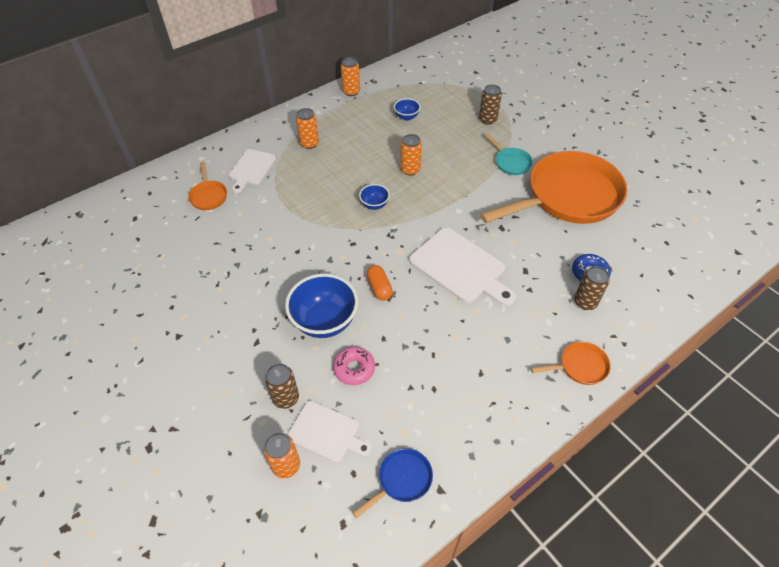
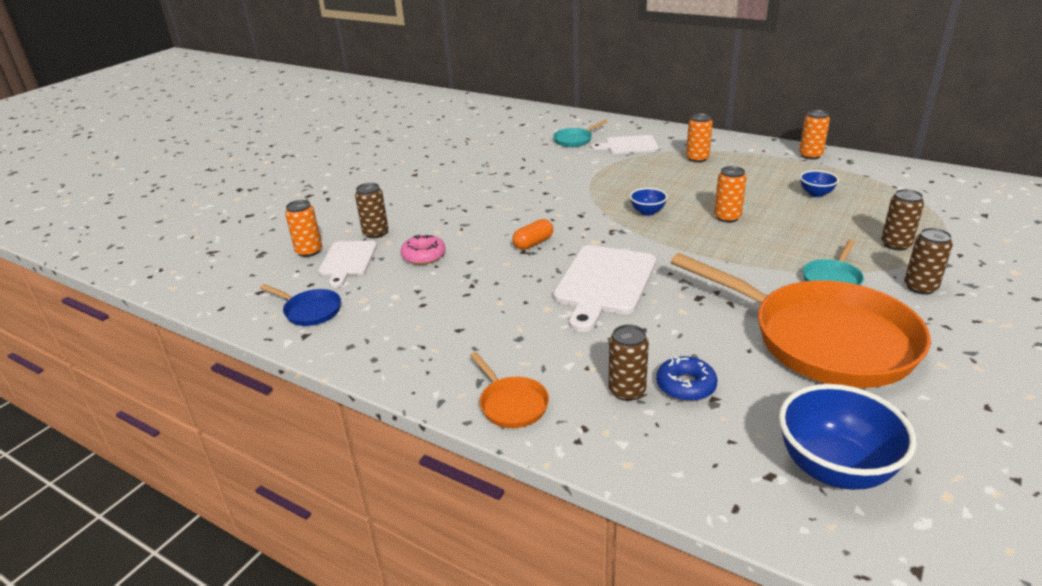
camera: 70 degrees right, 20 degrees down
(208, 196) = (575, 140): orange pan -> turquoise pan
(325, 321) = (470, 227): blue bowl -> blue bowl (834, 469)
(535, 135) = (920, 287): none -> brown can

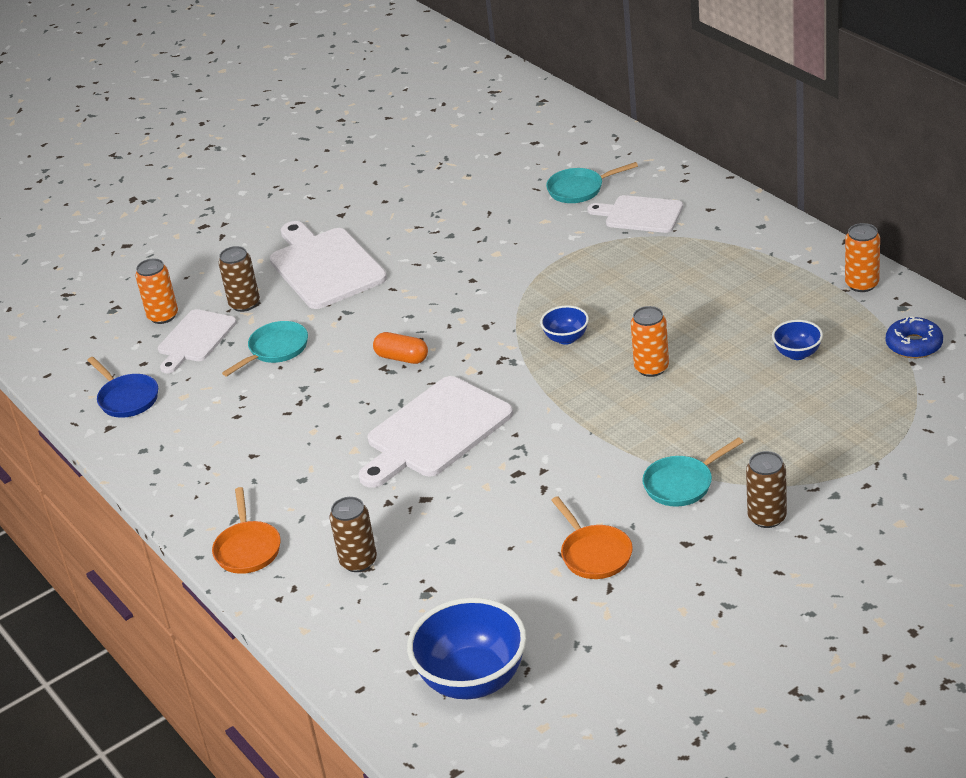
camera: 25 degrees right, 5 degrees up
(424, 256) = (275, 349): pink donut -> turquoise pan
(425, 202) = (324, 266): none -> white cutting board
(533, 243) = (402, 358): orange capsule -> orange capsule turned 45 degrees clockwise
(685, 386) = (415, 570): blue donut -> blue donut (914, 345)
(697, 158) = (707, 258): orange can -> none
(823, 339) = (594, 554): orange pan -> orange pan, size x0.41
(895, 244) = (807, 454): brown can -> none

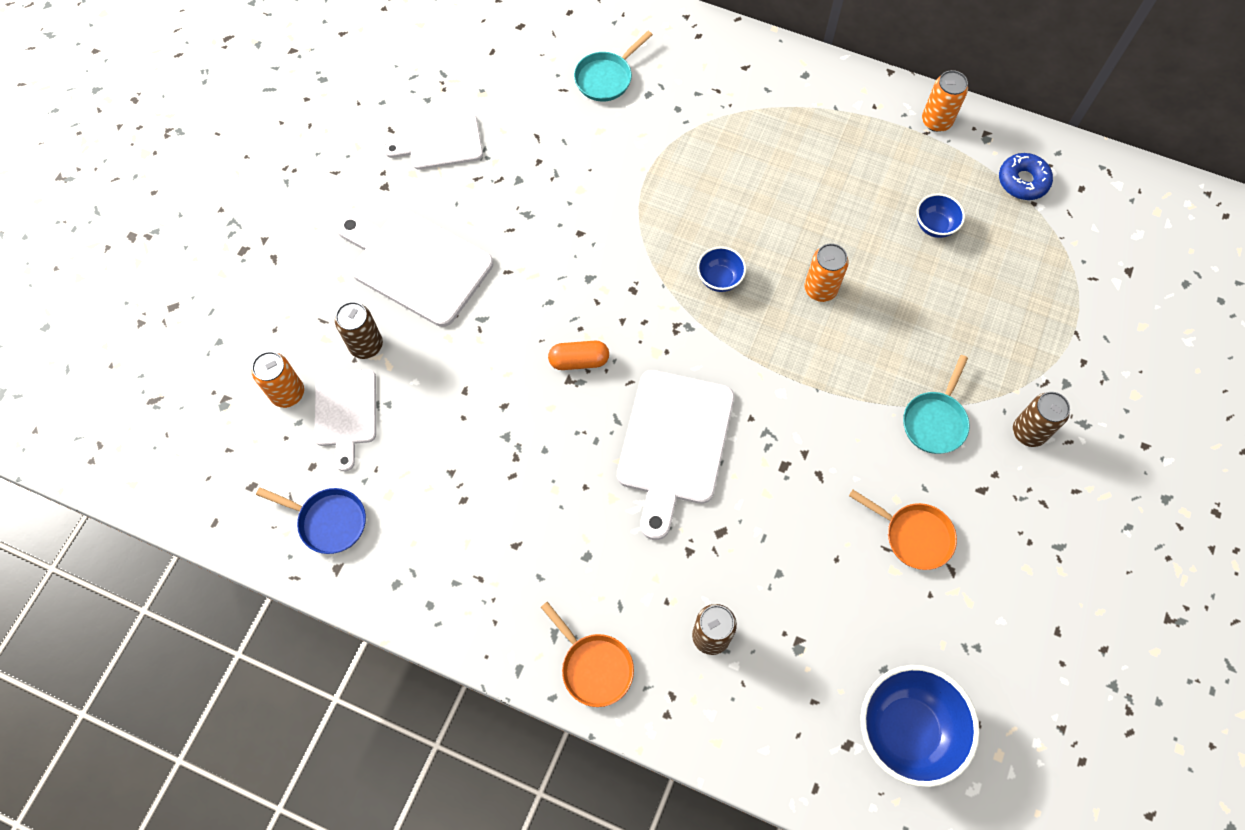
camera: 35 degrees left, 30 degrees up
(275, 349) = (443, 396): turquoise pan -> none
(640, 215) = (686, 94): white cutting board -> white cutting board (440, 143)

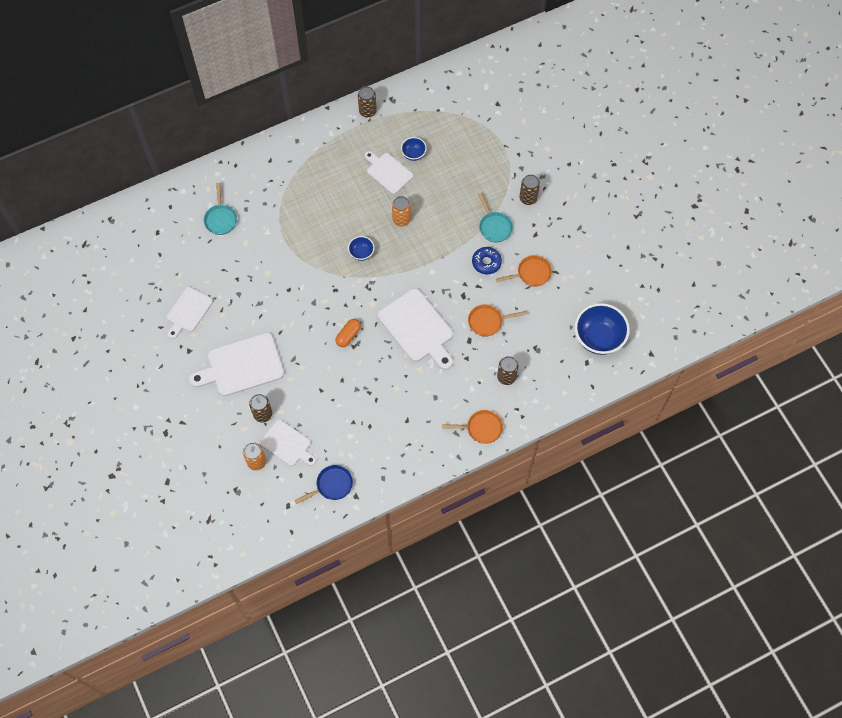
camera: 50 degrees left, 0 degrees up
(775, 534) = (487, 321): none -> orange pan
(874, 216) = (388, 172): none -> white cutting board
(936, 121) = (367, 111): orange can -> brown can
(1022, 181) = (425, 105): blue donut -> blue donut (486, 262)

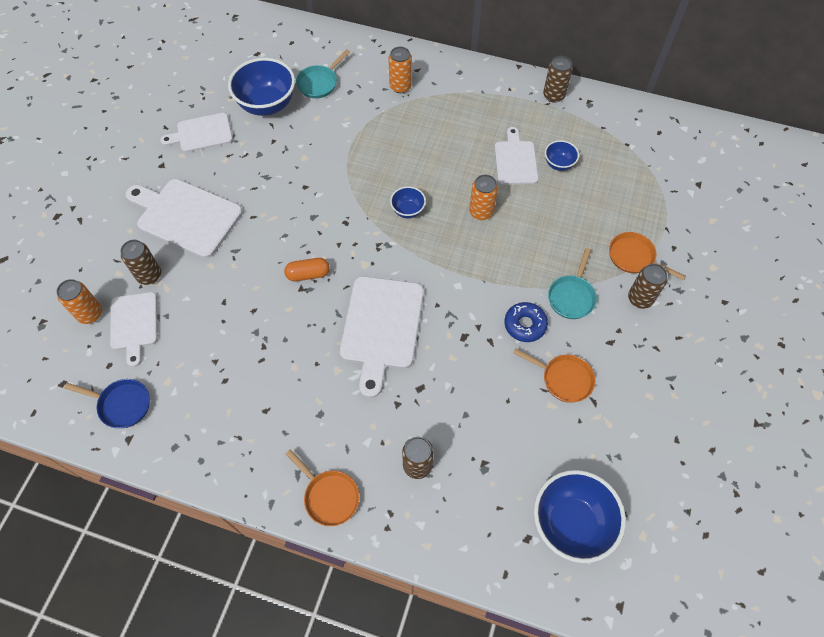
camera: 45 degrees right, 5 degrees down
(206, 260) = (267, 105): none -> blue bowl
(272, 180) = (400, 86): none -> orange can
(487, 321) = (461, 386): orange pan -> orange pan (634, 257)

